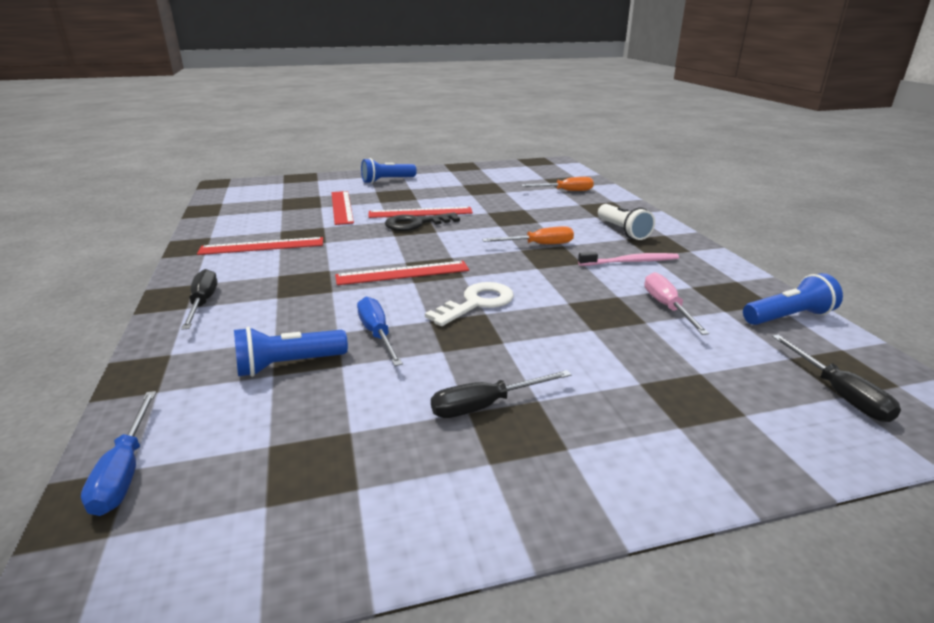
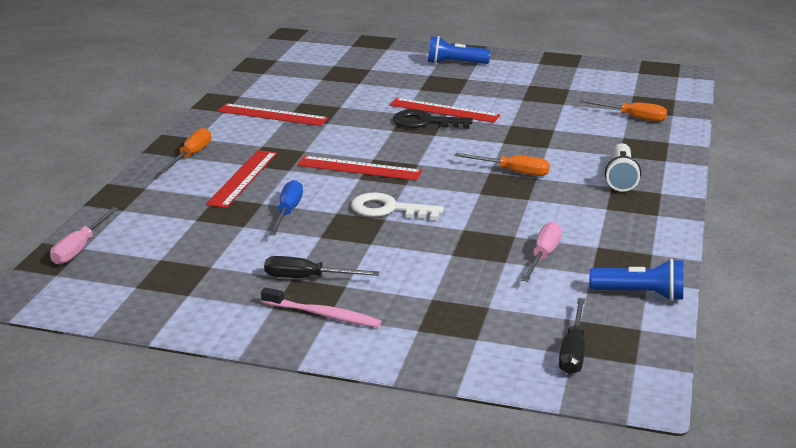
camera: 30 degrees right, 0 degrees up
(125, 471) = (80, 248): blue screwdriver -> pink screwdriver
(203, 303) = (191, 155): black screwdriver -> orange screwdriver
(288, 365) = (210, 216): blue flashlight -> none
(342, 207) = (377, 88): red ruler -> red ruler (243, 178)
(477, 303) = (388, 209): white key -> white key turned 150 degrees counterclockwise
(630, 262) = (576, 210): pink toothbrush -> pink toothbrush (323, 315)

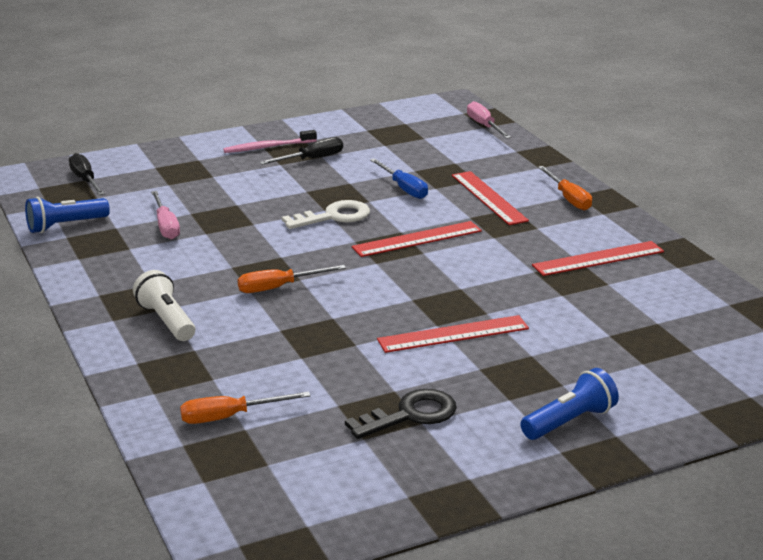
camera: 140 degrees right, 0 degrees up
(425, 122) = (446, 310): black key -> black key (410, 415)

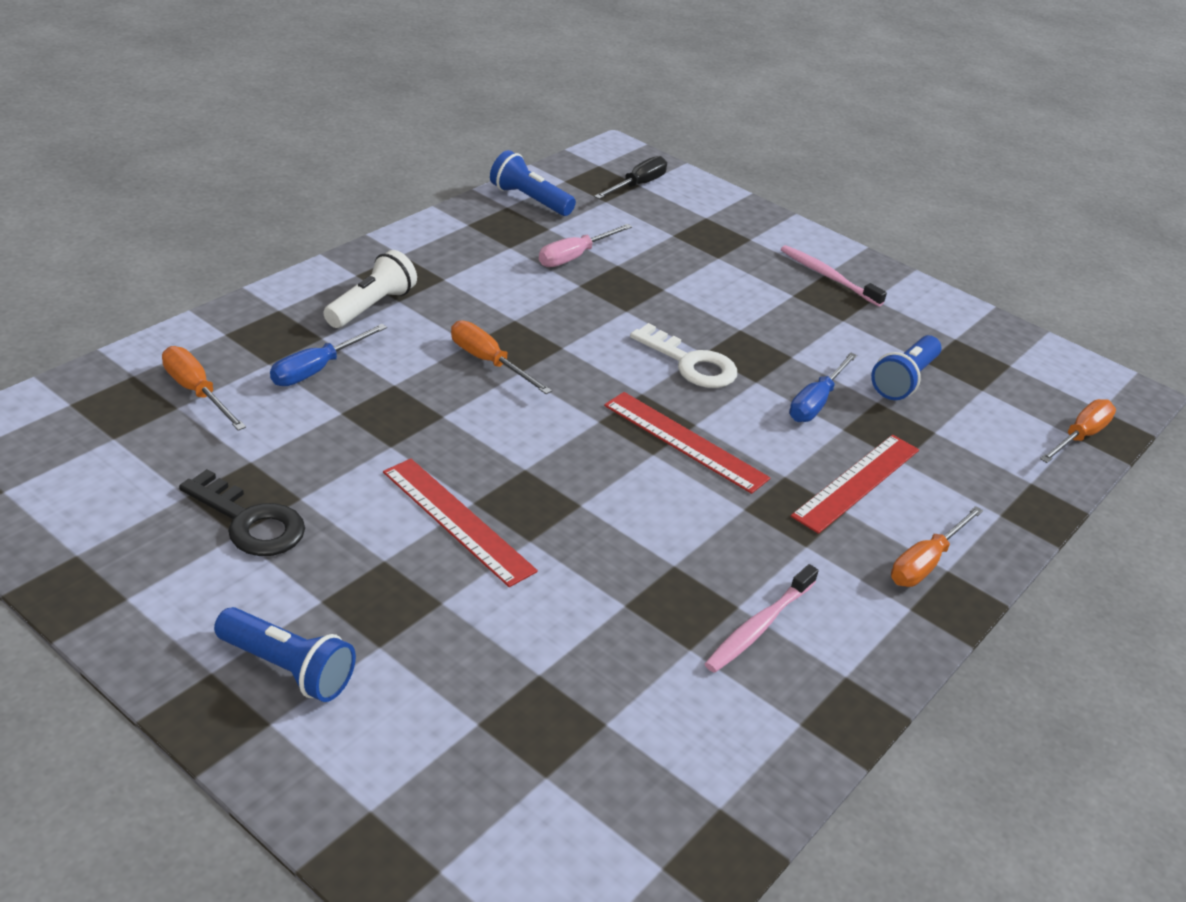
camera: 60 degrees right, 10 degrees up
(237, 358) = (317, 369): none -> blue screwdriver
(312, 159) = (828, 314): black screwdriver -> none
(399, 156) = (904, 380): none -> blue flashlight
(484, 126) = (1079, 436): pink screwdriver -> orange screwdriver
(598, 259) = (759, 626): red ruler -> pink toothbrush

